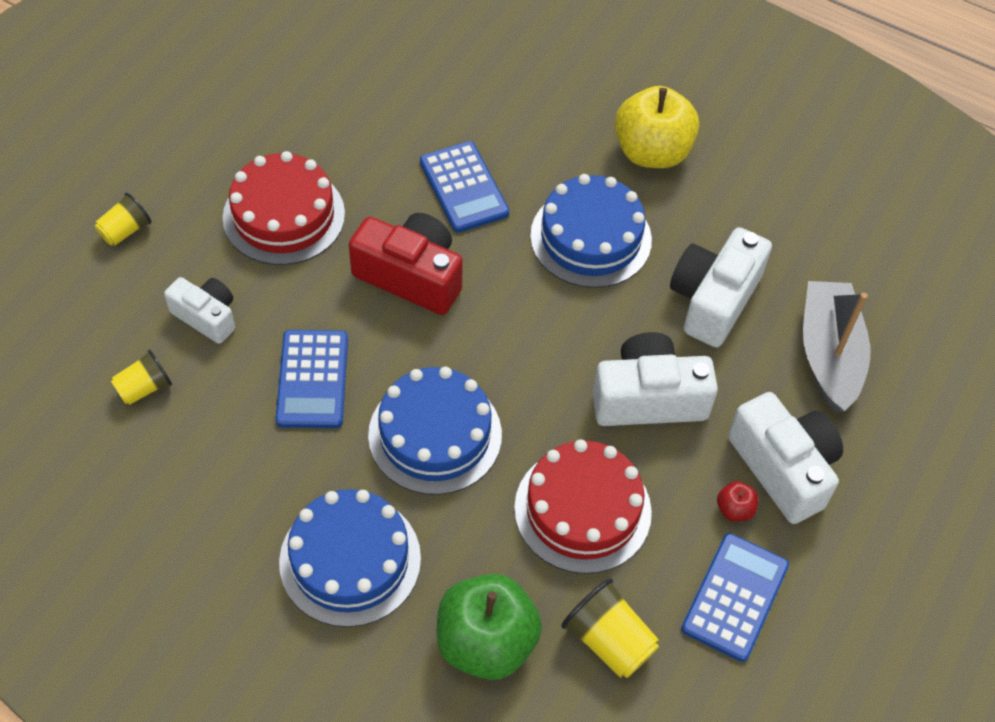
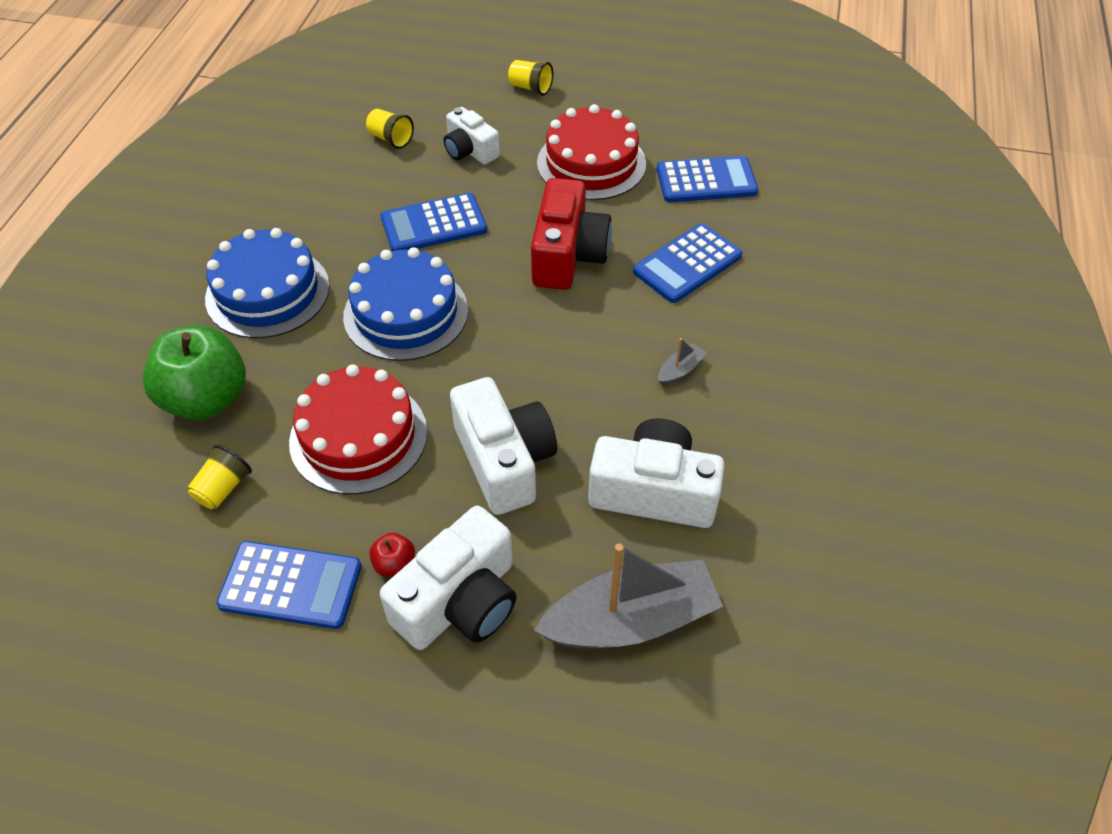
camera: 75 degrees right, 5 degrees down
(206, 316) = (470, 150): white camera -> white camera turned 120 degrees clockwise
(356, 133) = (706, 180): none -> blue calculator
(591, 238) = (680, 370): blue cake -> grey boat
(608, 640) = (223, 488): yellow cup -> yellow cup, size x0.66
(652, 152) = (823, 395): yellow apple -> none

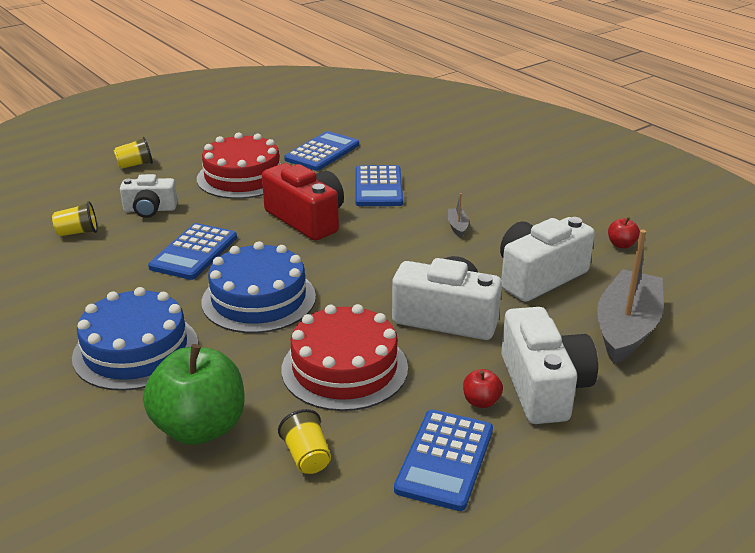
camera: 50 degrees left, 20 degrees down
(291, 585) = (445, 460): blue calculator -> blue calculator turned 150 degrees clockwise
(803, 530) = (621, 245): none -> red apple

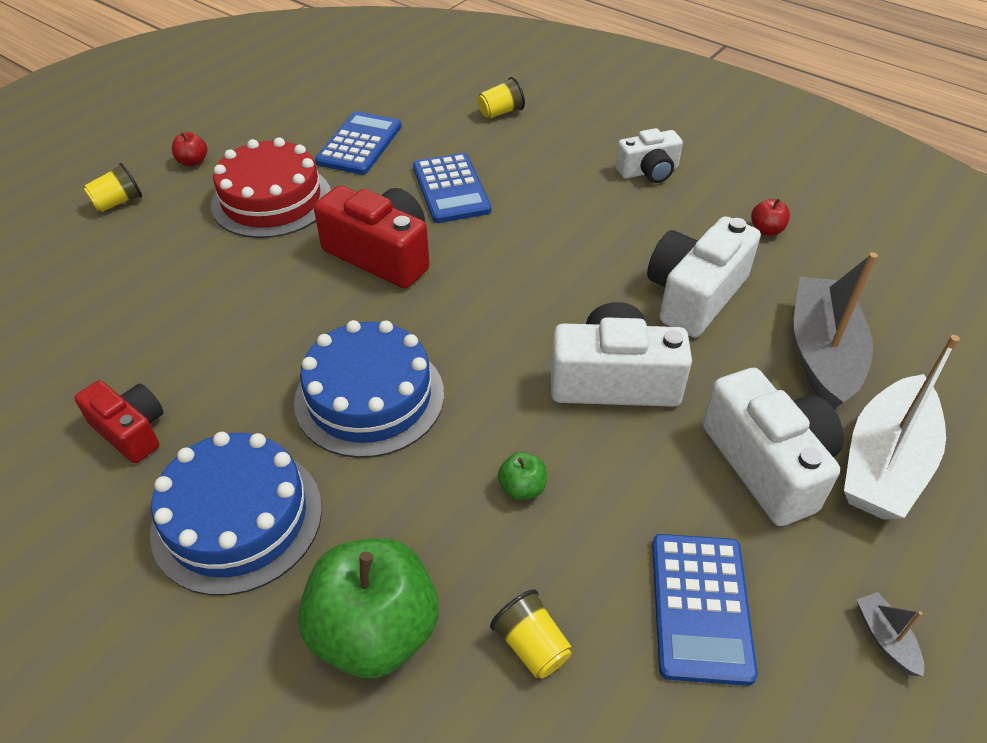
camera: 15 degrees left, 15 degrees up
(78, 232) = (79, 330): yellow cup -> yellow cup (501, 112)
(87, 291) = (131, 431): none -> red camera
(150, 209) = (167, 274): white camera -> white camera (648, 171)
(194, 252) = (254, 336): blue calculator -> none
(344, 368) = (522, 488): red cake -> green apple
(457, 227) = (570, 235): grey boat -> grey boat (885, 638)
(481, 401) = (706, 504): red apple -> red apple (193, 162)
(642, 403) = (884, 463): none -> white boat

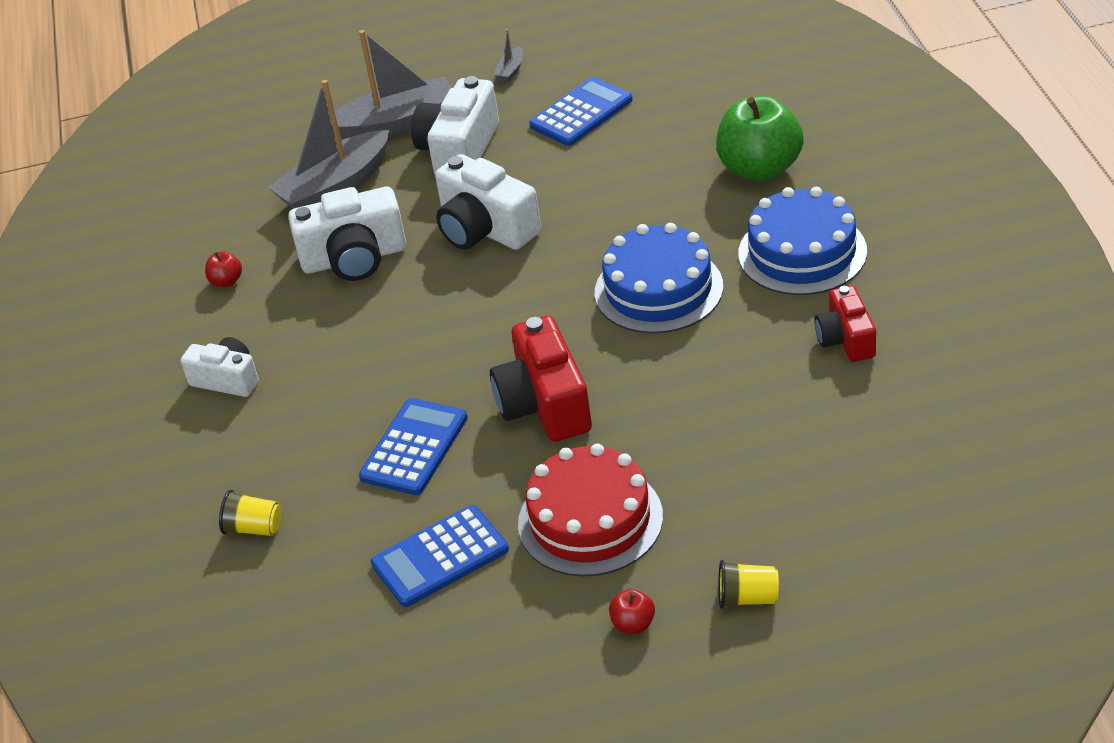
camera: 135 degrees left, 5 degrees down
(522, 488) = (613, 197): green apple -> none
(531, 645) = (683, 132): yellow cup -> none
(884, 463) = (397, 125): white boat -> grey boat

